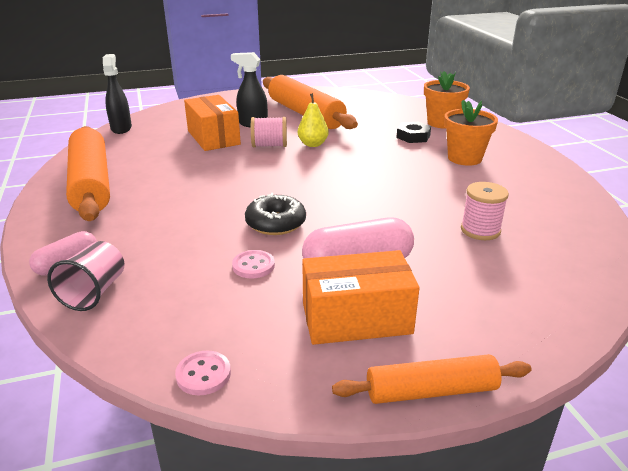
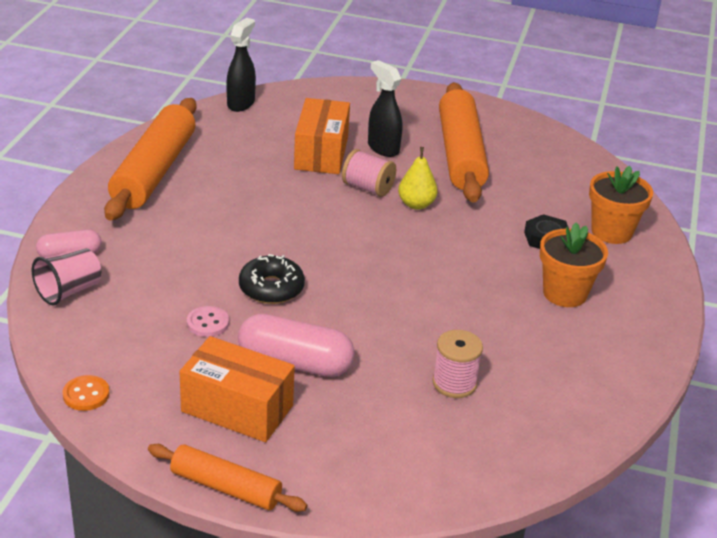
camera: 30 degrees right, 5 degrees up
(203, 374) = (86, 395): pink button -> orange button

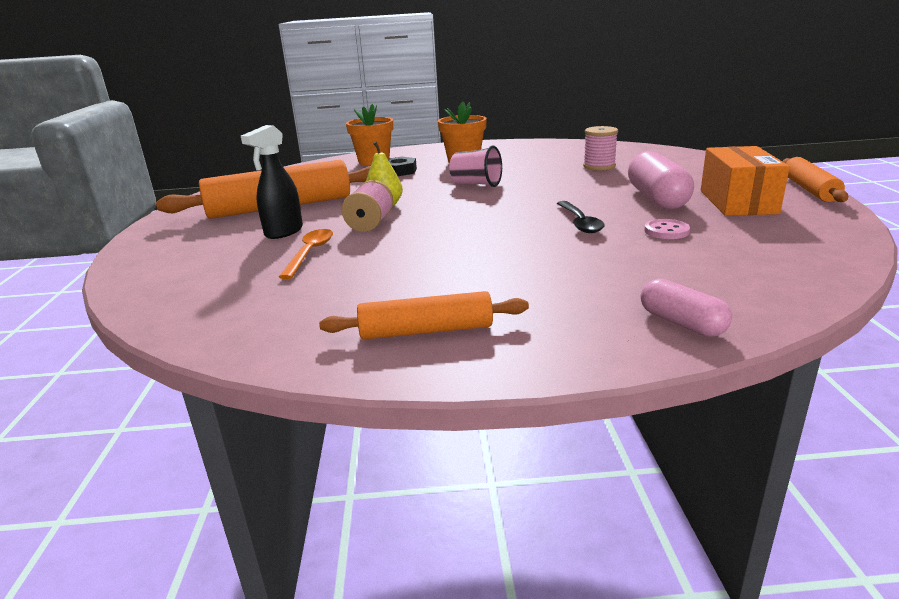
camera: 105 degrees left, 10 degrees down
(69, 291) = (741, 300): pink cup -> pink cup (476, 184)
(86, 395) = (844, 246): orange button -> none
(154, 171) = (426, 330): orange rolling pin -> orange rolling pin, size x0.56
(241, 103) = (183, 325): black spray bottle -> none
(271, 288) = (580, 223): black donut -> black spoon
(321, 153) = (310, 253): orange box -> orange spoon

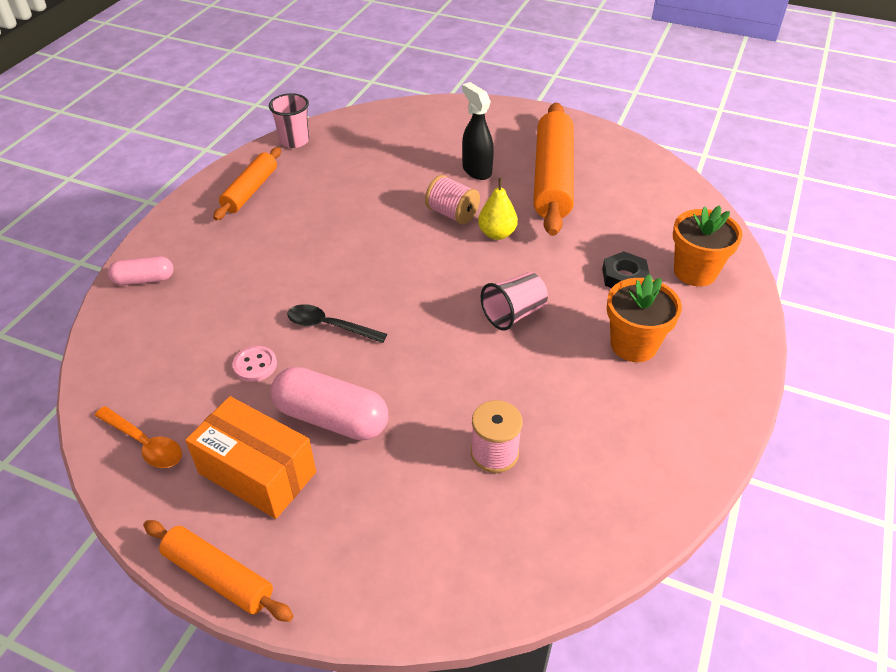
camera: 115 degrees right, 20 degrees up
(265, 348) = (294, 141): none -> pink cup
(310, 253) = (415, 174): orange spoon -> orange spoon (145, 444)

